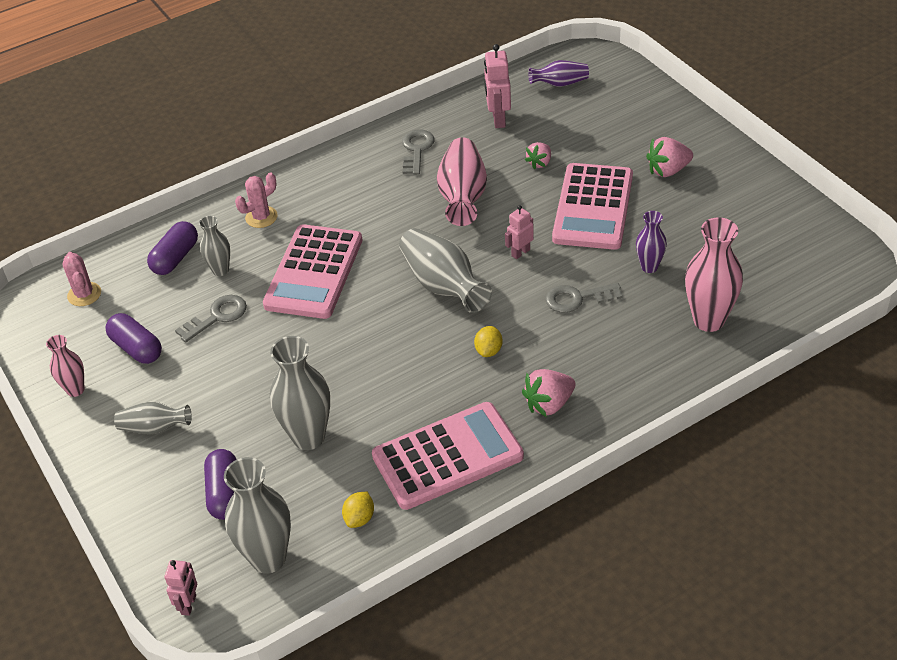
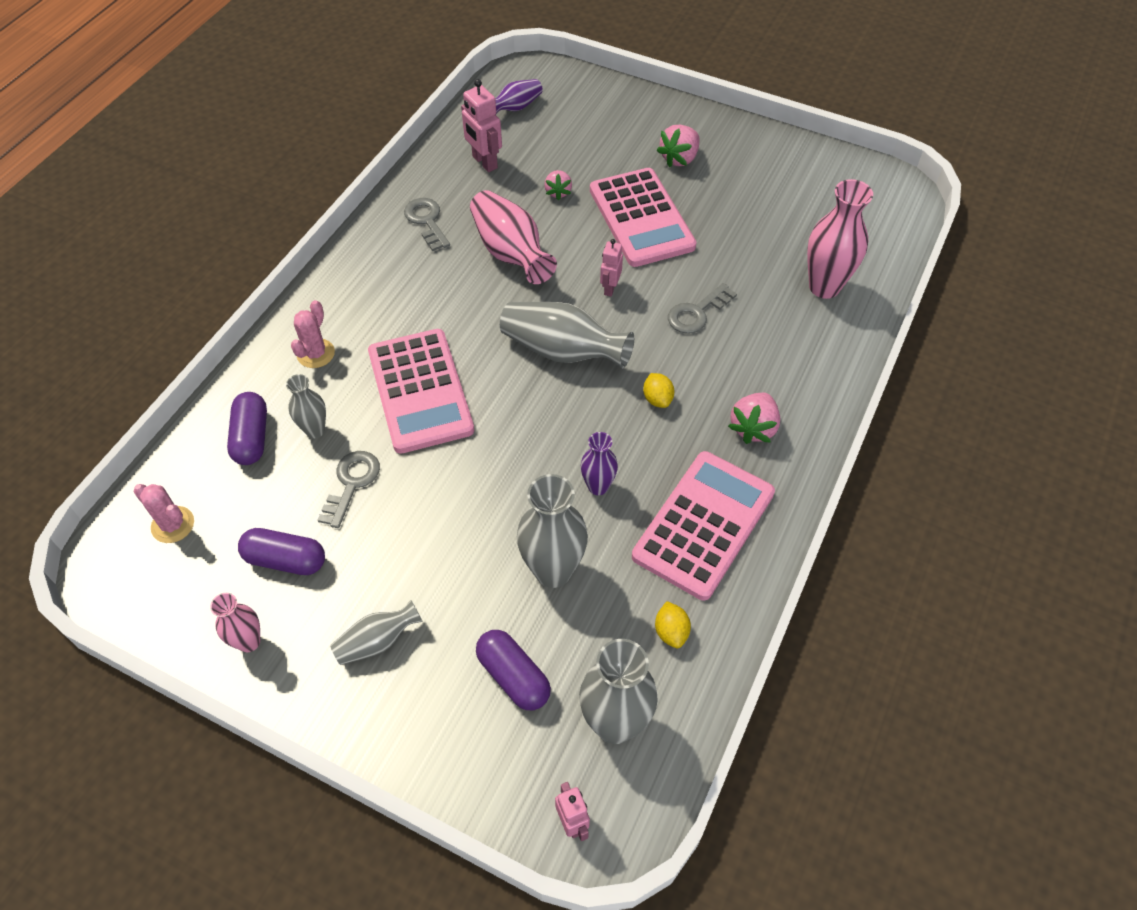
camera: 35 degrees left, 10 degrees up
(649, 267) = (735, 256): purple vase -> purple vase (598, 486)

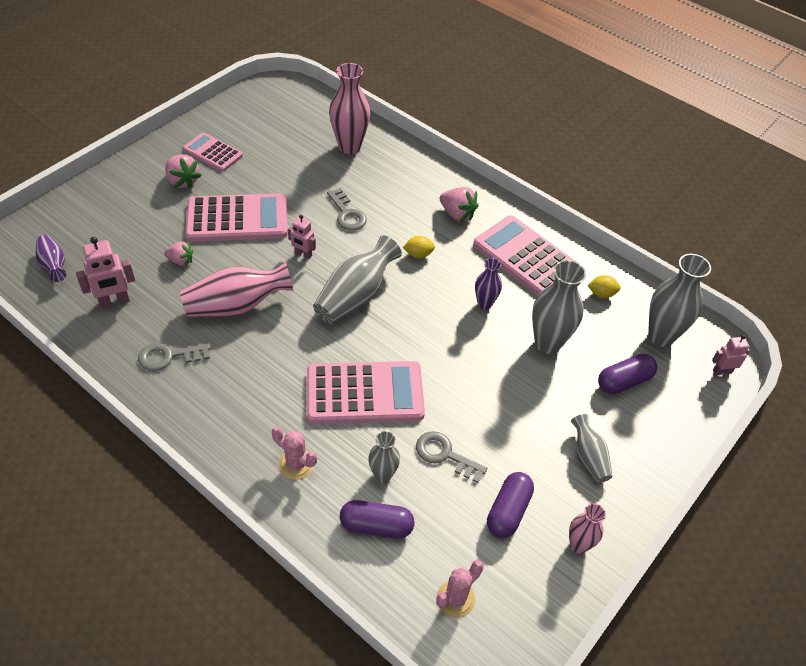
camera: 80 degrees left, 5 degrees down
(740, 168) = (213, 153): none -> pink calculator

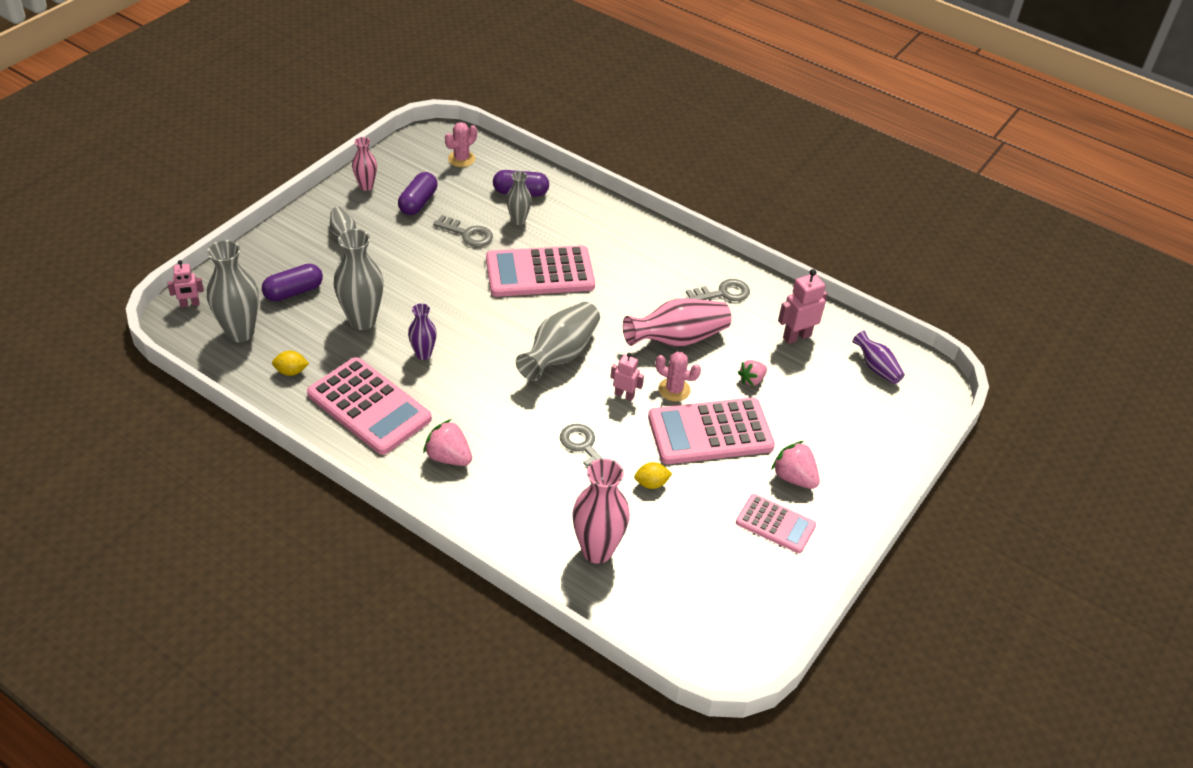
camera: 175 degrees right, 5 degrees down
(181, 261) = (752, 380): pink strawberry -> pink strawberry turned 45 degrees counterclockwise
(296, 464) = (589, 224): pink cactus -> pink cactus (674, 390)
(418, 254) = (495, 403): yellow lemon -> yellow lemon (651, 483)

